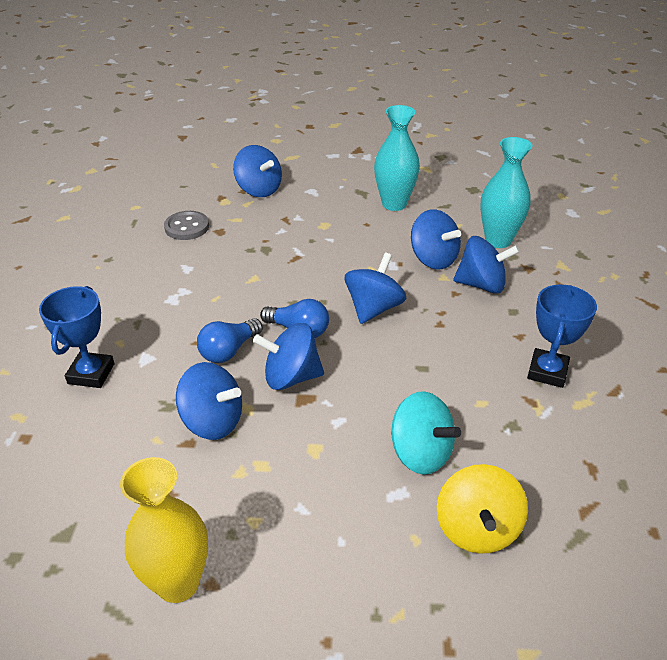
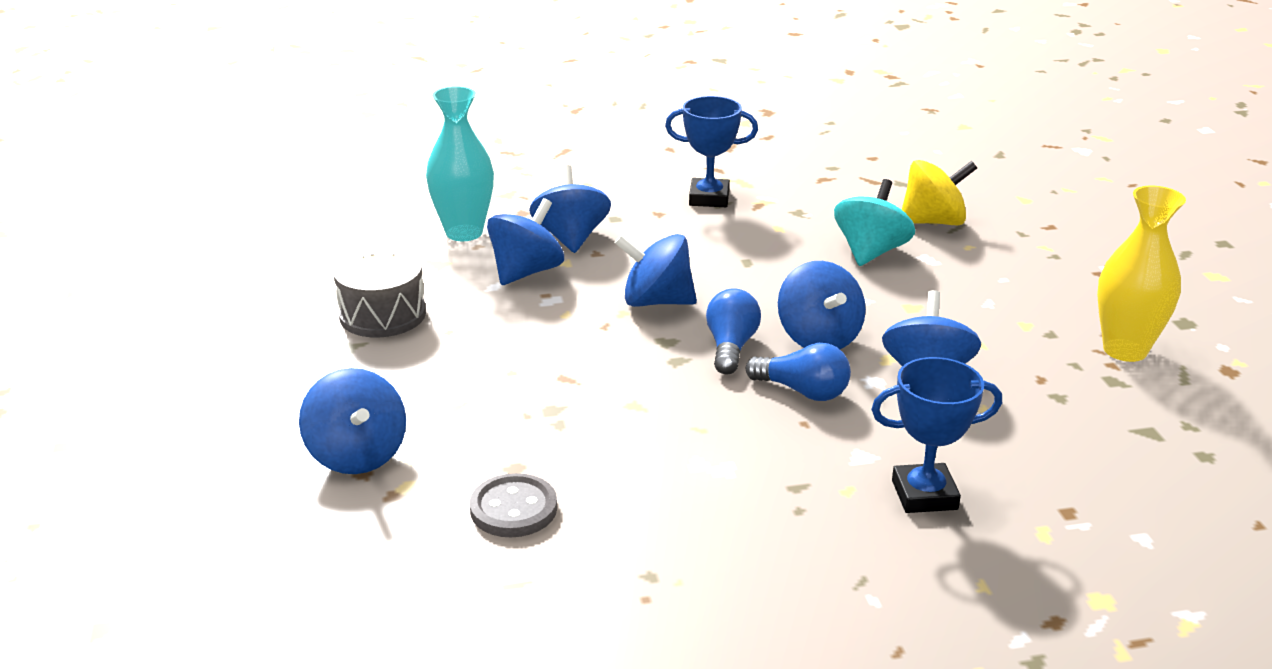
camera: 105 degrees left, 10 degrees down
(259, 190) = (357, 455): blue spinning top -> blue spinning top turned 120 degrees clockwise
(394, 204) = (382, 315): turquoise vase -> grey drum

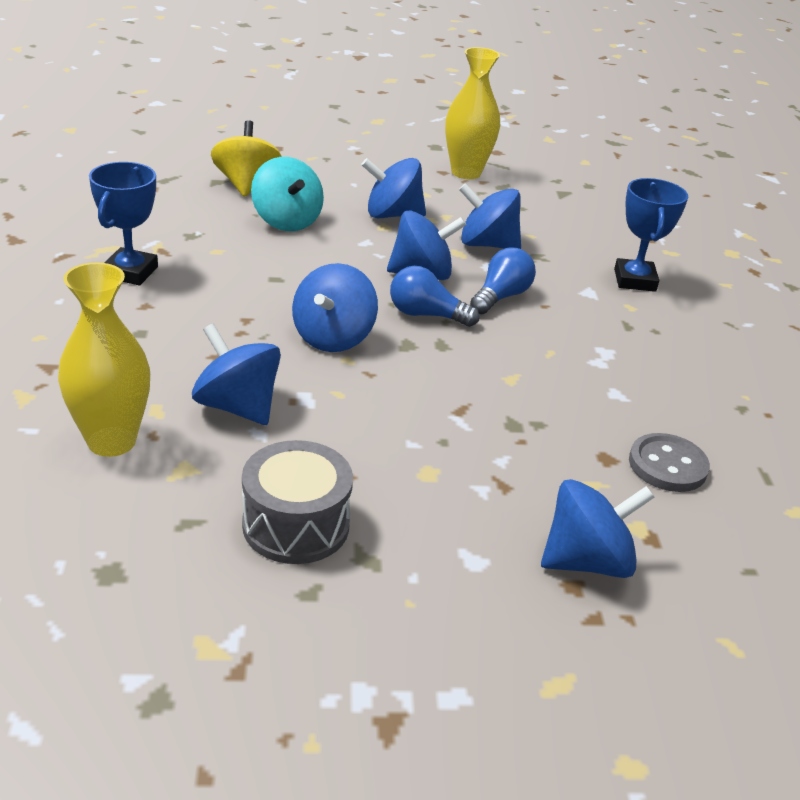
camera: 85 degrees left, 5 degrees up
(464, 232) = (111, 441): turquoise vase -> yellow vase
(571, 238) = (171, 367): blue spinning top -> blue spinning top (392, 215)
(870, 252) = (286, 221): turquoise spinning top -> turquoise spinning top turned 150 degrees counterclockwise

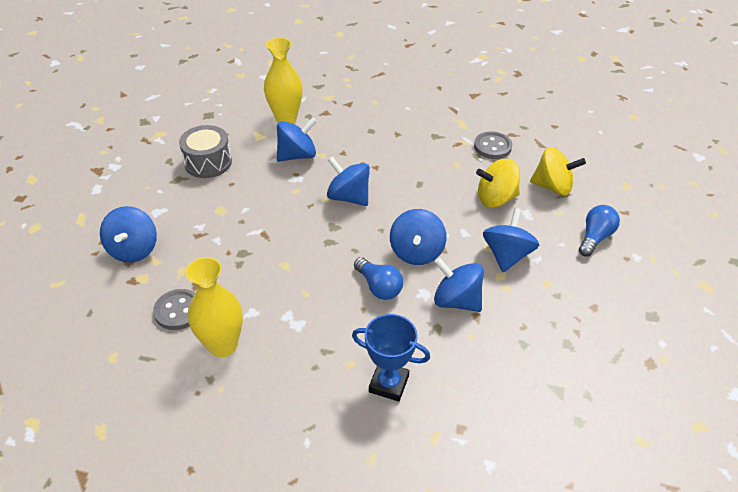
camera: 110 degrees right, 10 degrees up
(130, 272) = (433, 131): blue trophy -> none
(165, 223) = (492, 147): none -> grey button
(286, 221) = (496, 198): turquoise spinning top -> yellow spinning top
(426, 315) = (364, 242): blue light bulb -> blue light bulb (595, 237)
(466, 173) = (594, 324): yellow vase -> yellow vase (223, 345)
(487, 244) = (456, 300): blue spinning top -> blue spinning top turned 90 degrees counterclockwise

